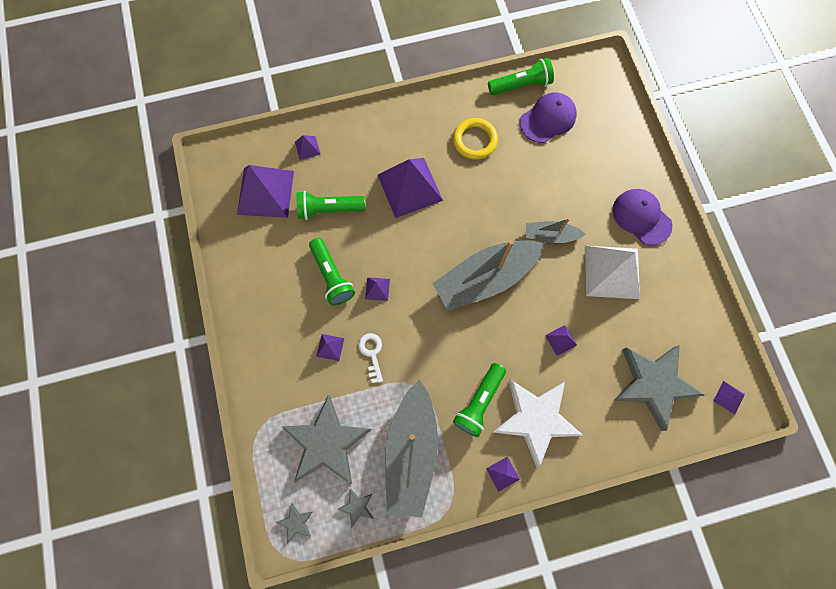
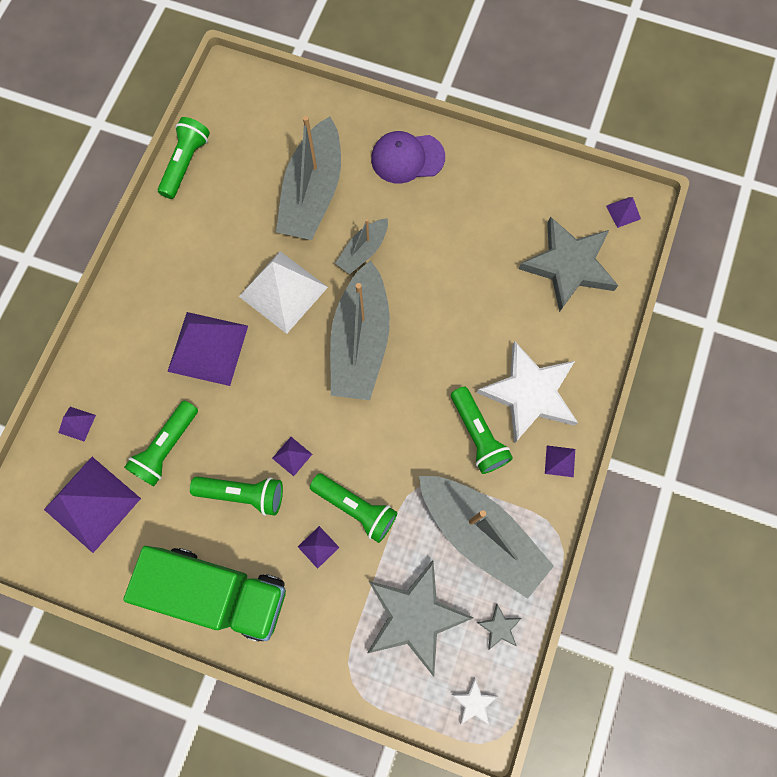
camera: 55 degrees left, 0 degrees up
(261, 305) = (218, 593): none -> green truck
(296, 522) = (474, 702): grey star -> white star
(372, 354) = (356, 508): white key -> green flashlight
(475, 140) = (209, 249): yellow ring -> none
(548, 119) = (242, 166): purple cap -> none
(561, 340) = (471, 316): purple pyramid -> none
(565, 175) = (313, 193): none -> grey boat
(612, 271) = (440, 222): white pyramid -> white pyramid (283, 291)

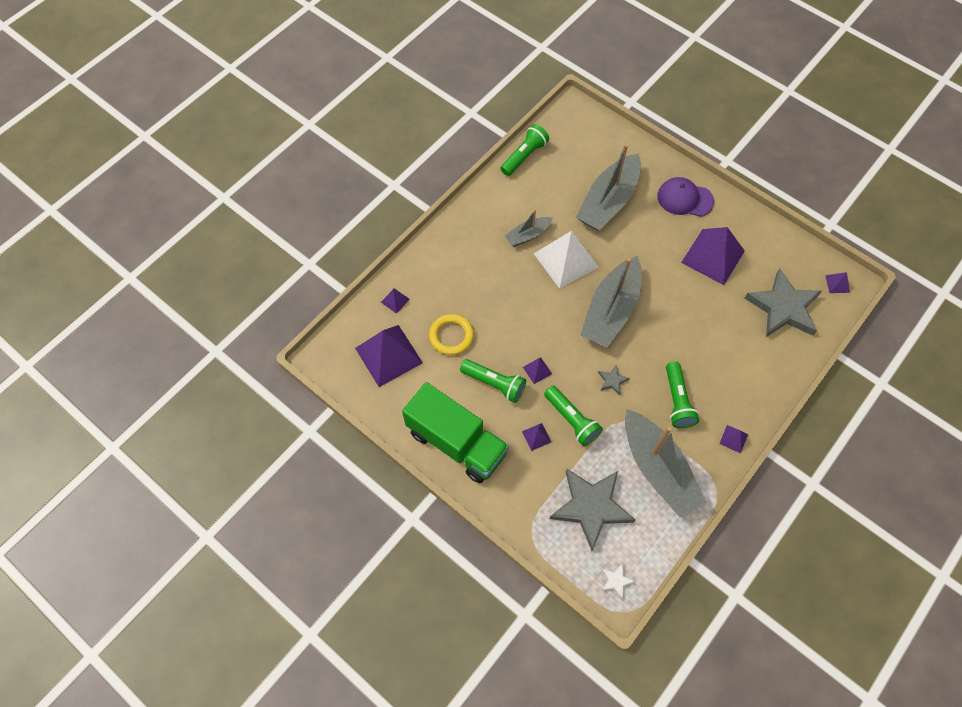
camera: 20 degrees right, 10 degrees down
(167, 448) = (451, 336): green flashlight -> yellow ring
(208, 348) = (501, 280): purple pyramid -> purple pyramid (713, 256)
(363, 251) = (632, 251): grey boat -> grey boat (528, 235)
(499, 627) = (651, 537): grey star -> grey star (612, 381)
(530, 393) = (725, 385): white star -> none

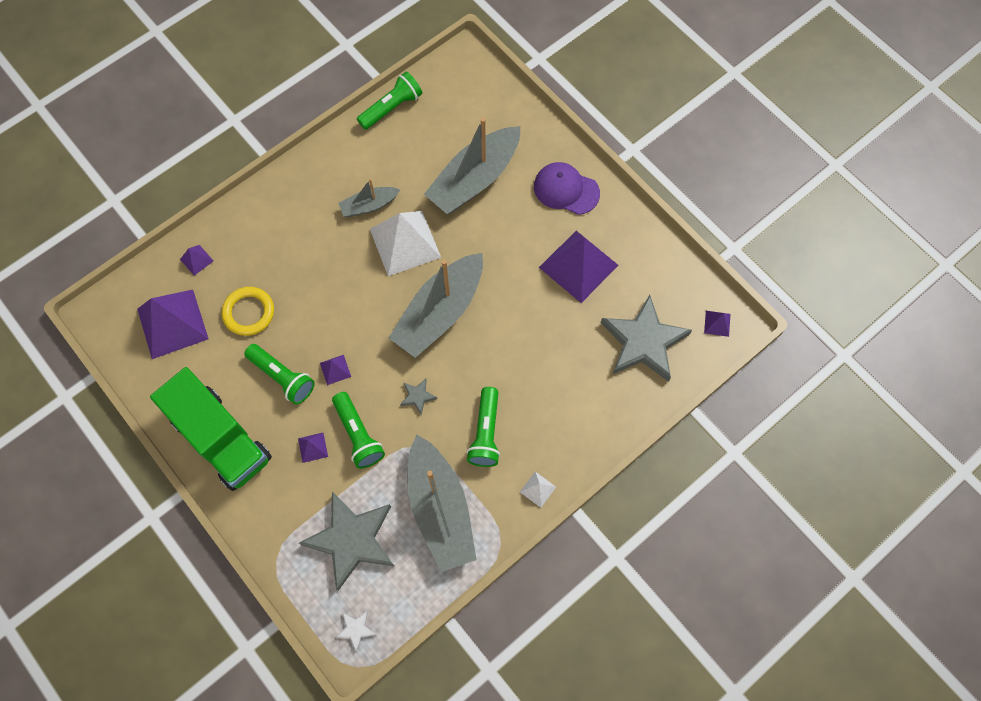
camera: 10 degrees right, 5 degrees up
(733, 439) = (537, 489): purple pyramid -> white pyramid

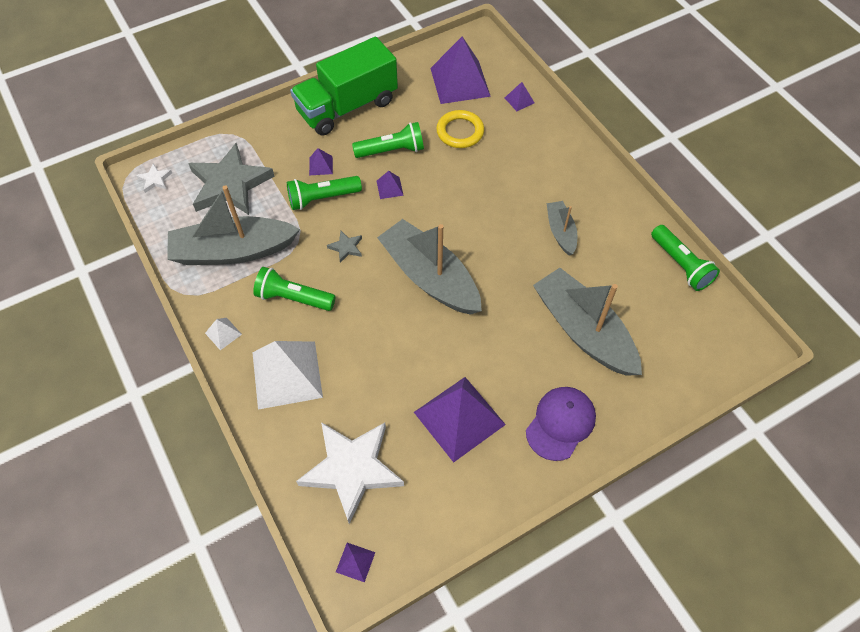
camera: 100 degrees right, 10 degrees down
(283, 377) = (392, 150): green flashlight -> green flashlight turned 150 degrees counterclockwise
(405, 243) = (513, 257): white pyramid -> white pyramid (287, 374)
(643, 342) = (352, 469): grey star -> white star

